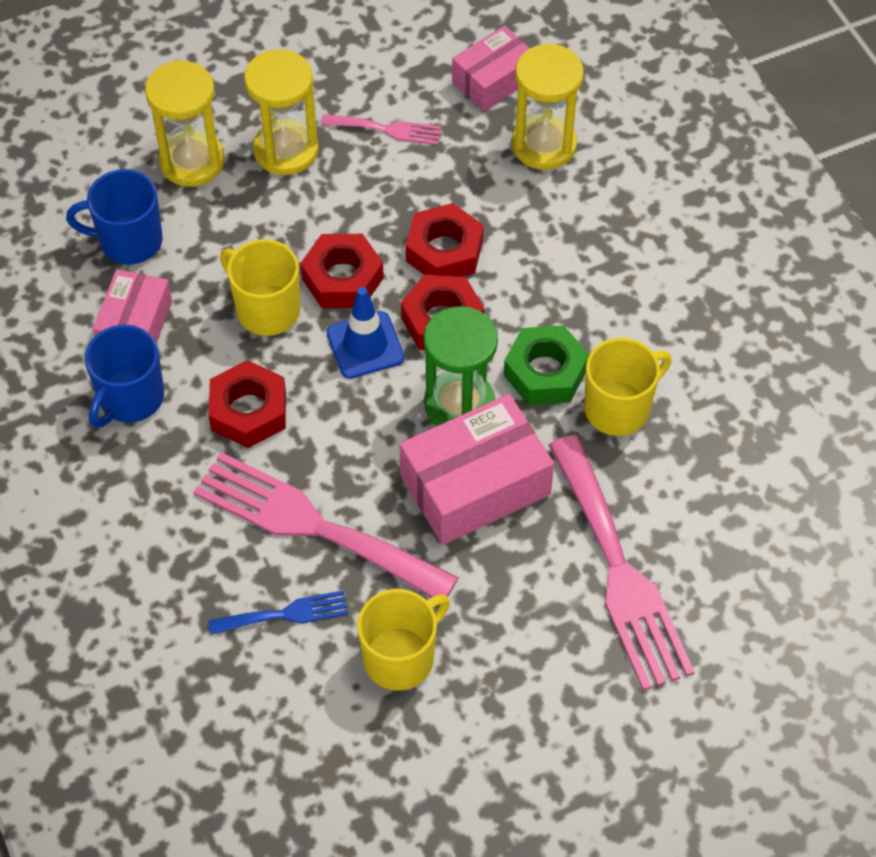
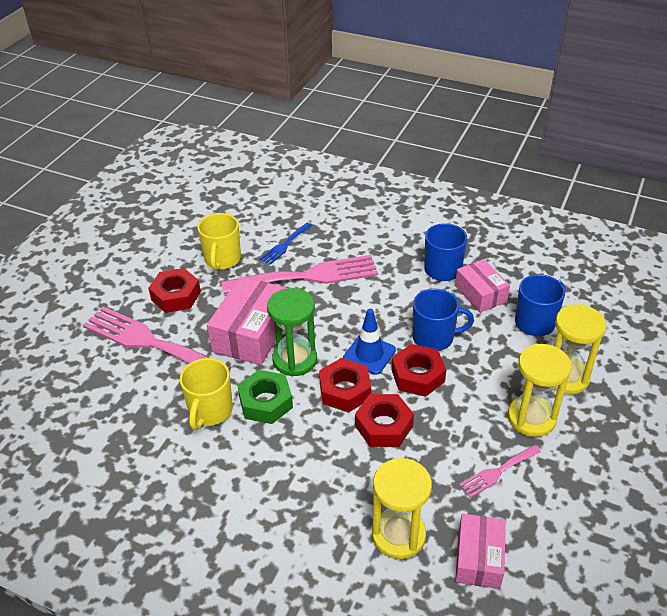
camera: 140 degrees right, 15 degrees down
(249, 411) = (387, 296): red nut -> red nut (176, 296)
(266, 309) = (434, 338): yellow mug -> blue mug

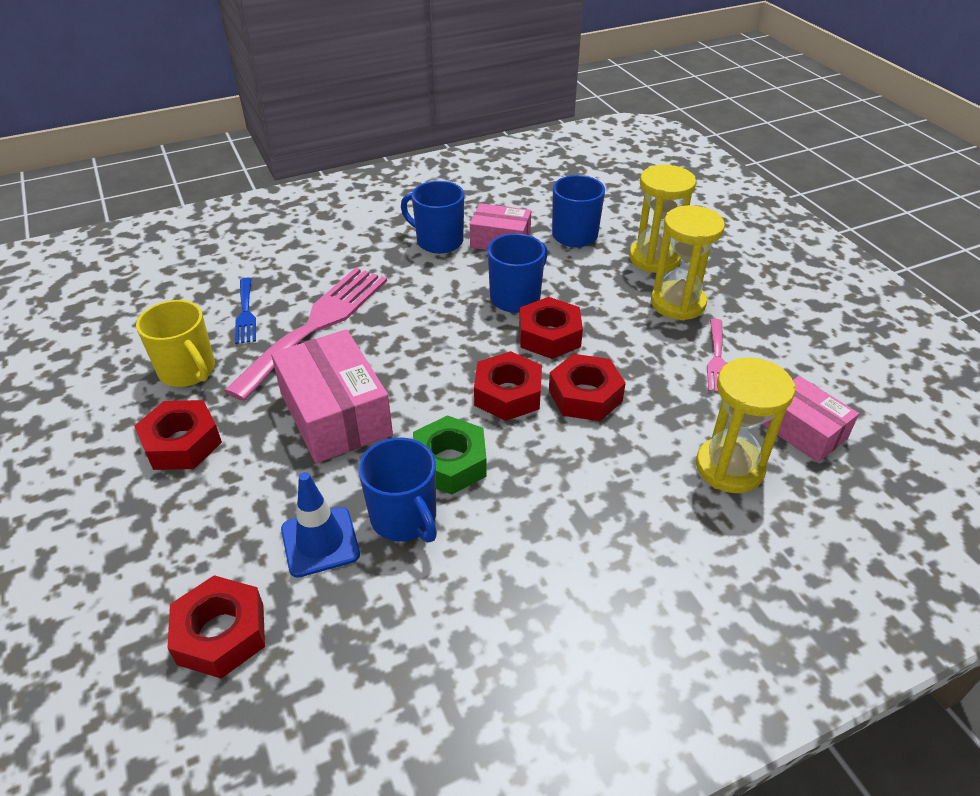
camera: 50 degrees left, 0 degrees up
(85, 396) = (221, 633): none -> red nut
(150, 342) = (221, 512): pink fork -> none
(210, 411) = (404, 518): yellow mug -> blue mug
(295, 360) = (419, 404): green hourglass -> none
(369, 354) = (482, 349): blue traffic cone -> blue traffic cone (320, 542)

